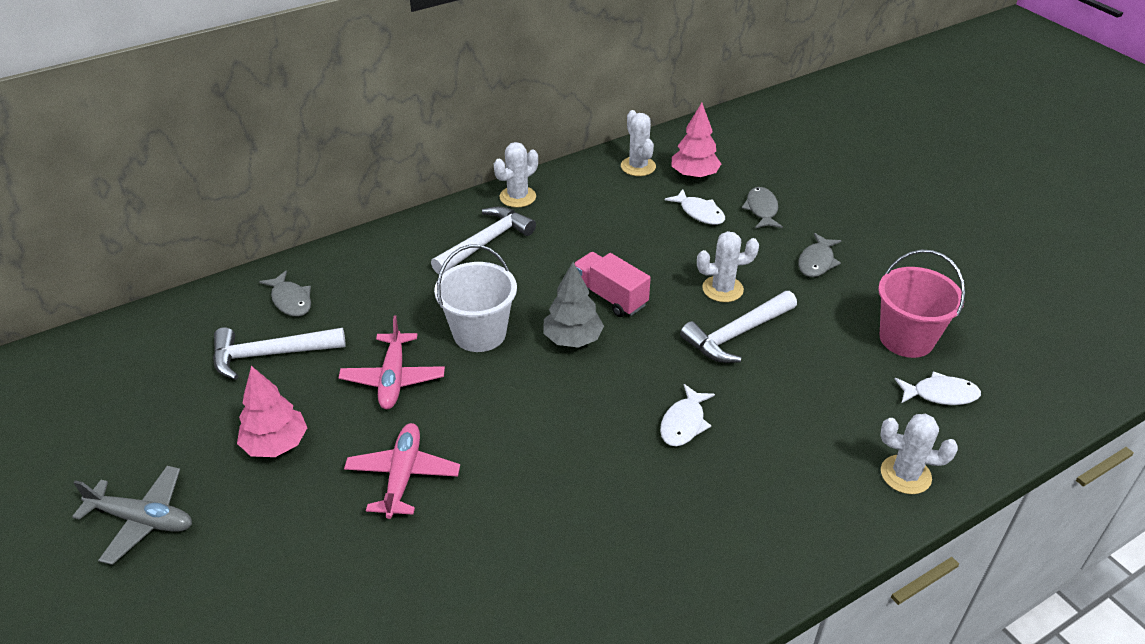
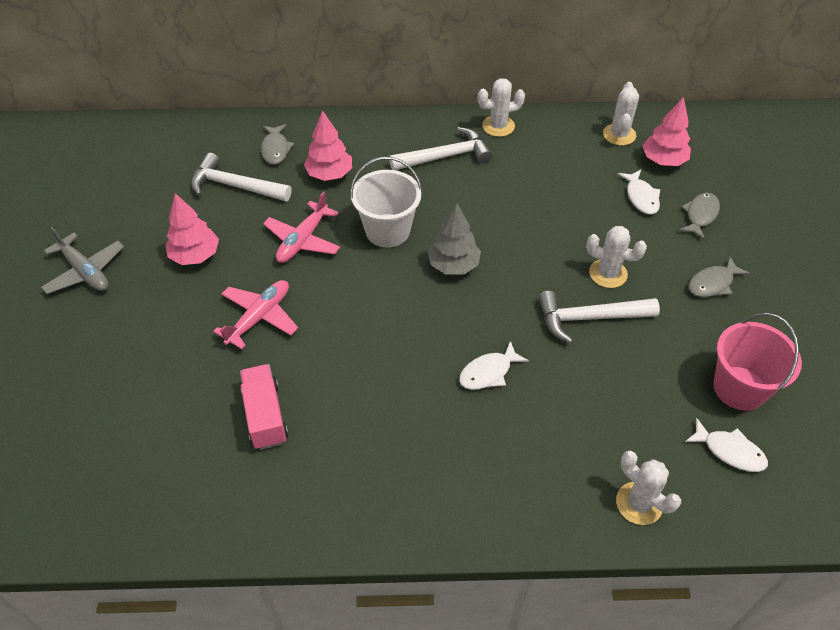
camera: 30 degrees right, 10 degrees up
(373, 303) = (329, 174): none -> pink tree
(610, 297) = (509, 242): pink truck -> pink truck (265, 416)

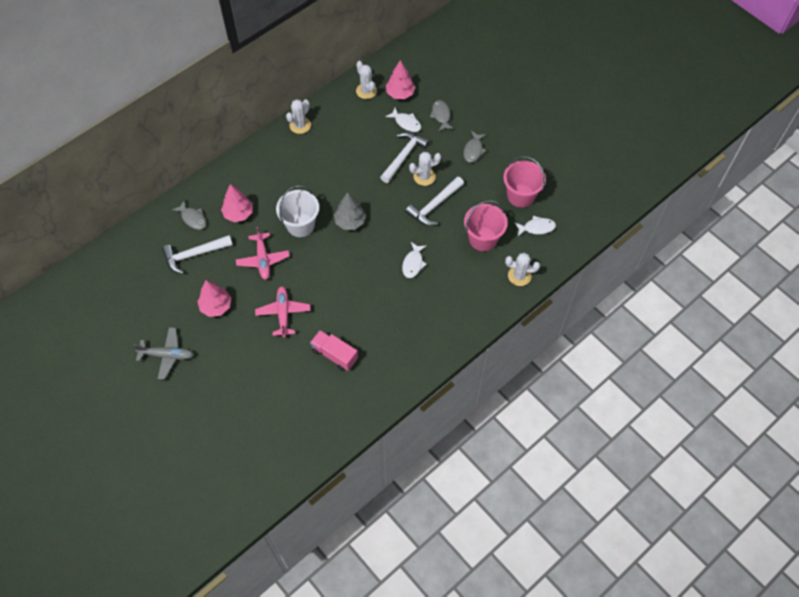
camera: 40 degrees left, 10 degrees up
(446, 156) = (289, 162): white hammer -> white hammer (404, 156)
(624, 409) = (483, 239): none -> pink bucket

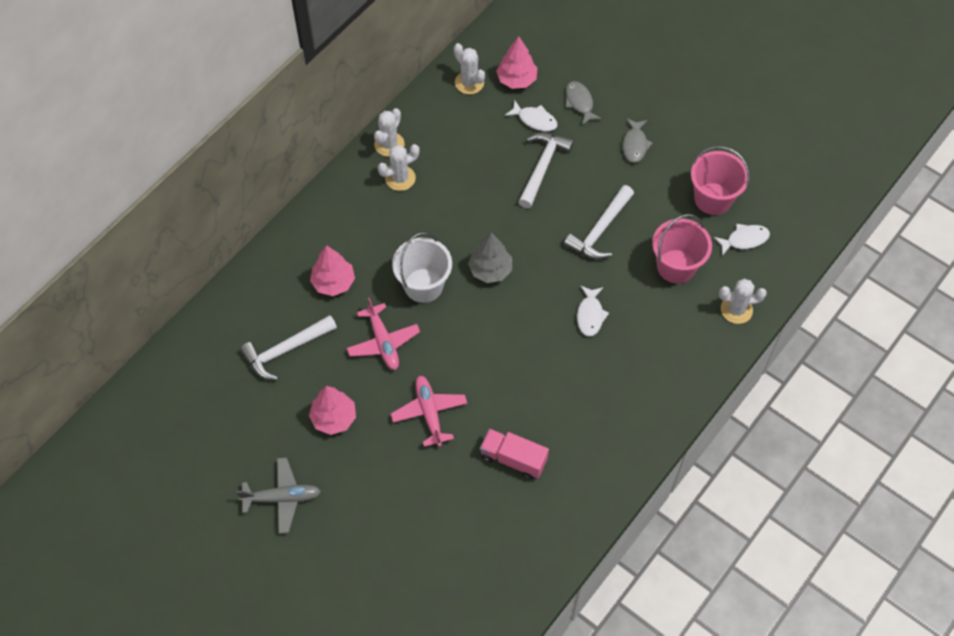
camera: 10 degrees left, 0 degrees up
(193, 218) = (271, 299): grey fish -> none
(424, 176) = (577, 192): white cactus -> white cactus (400, 178)

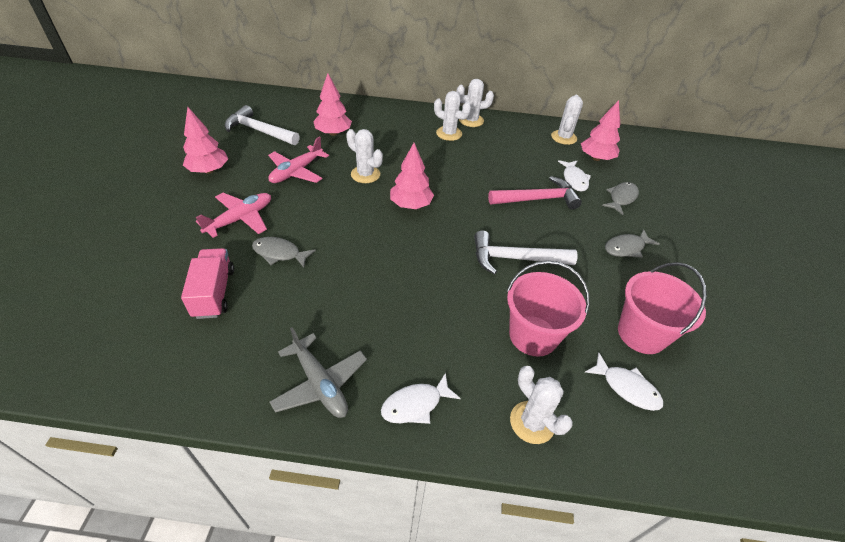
camera: 55 degrees right, 15 degrees down
(282, 498) = (119, 169): grey plane -> grey plane (320, 383)
(423, 285) = (365, 174): white bucket -> white cactus
(490, 270) = (411, 205): grey tree -> pink tree
(493, 397) = (279, 253): none -> grey fish
(542, 167) = (538, 199): white hammer -> pink hammer
(590, 315) = (418, 288): white fish -> white fish (415, 404)

